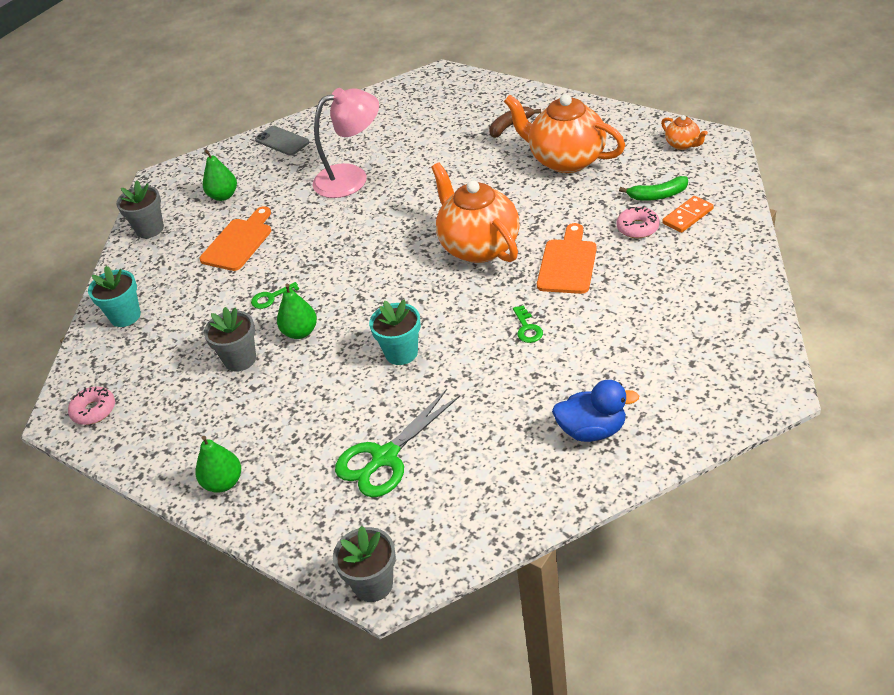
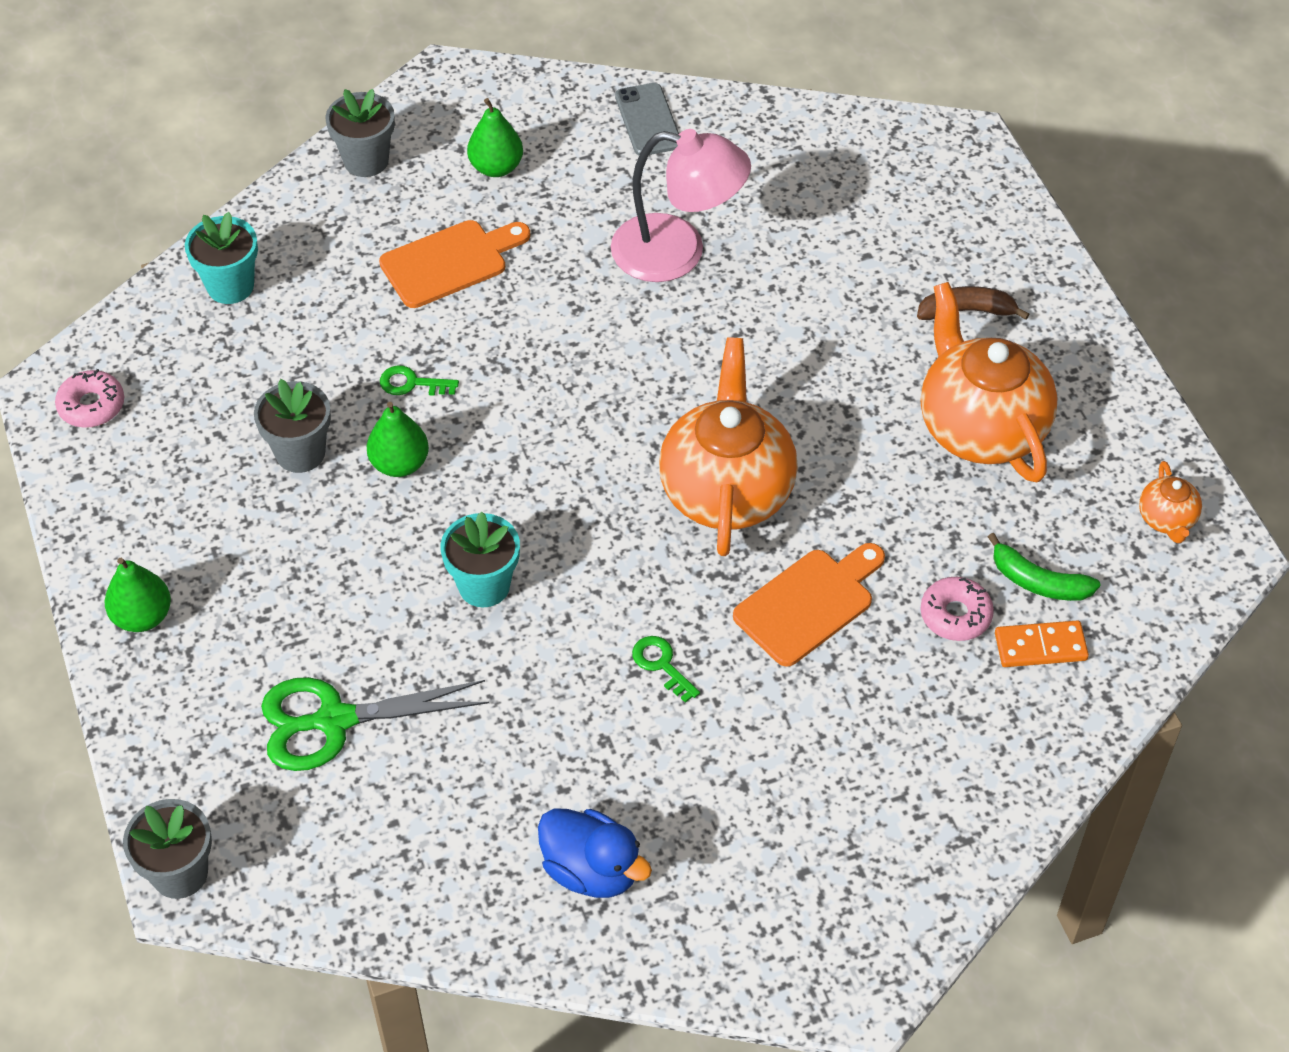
camera: 30 degrees right, 10 degrees up
(527, 328) = (661, 665): green key -> green key turned 120 degrees clockwise

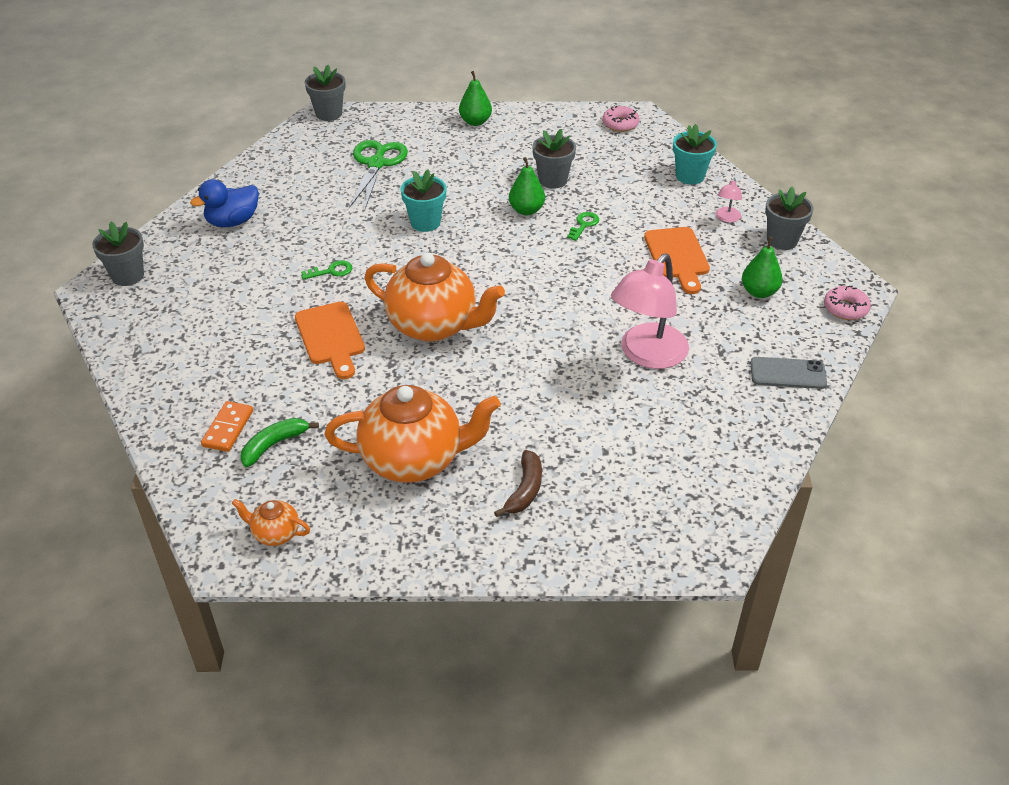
camera: 110 degrees right, 10 degrees down
(332, 226) = (726, 218): none -> pink lamp
(802, 957) = (127, 276): none -> grey flower pot
(955, 615) = (278, 397): pink donut -> pink donut (845, 308)

